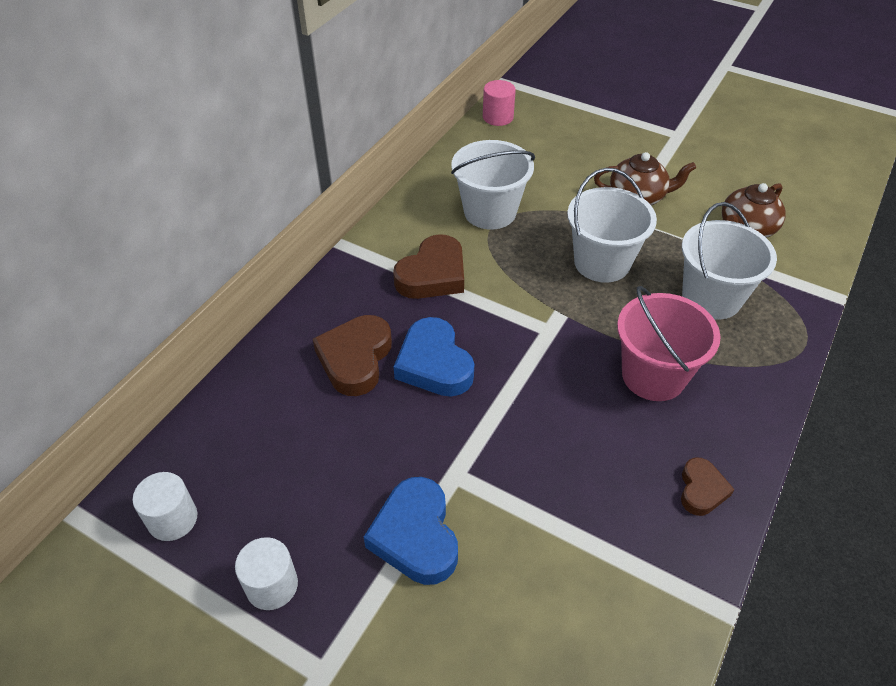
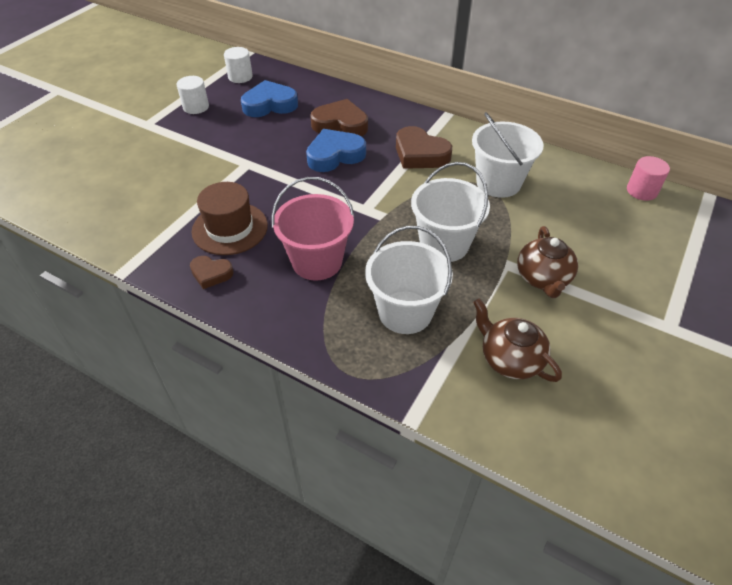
camera: 90 degrees right, 0 degrees up
(415, 536) = (210, 150): blue heart -> blue heart (270, 105)
(609, 479) = (230, 228): none -> brown hat

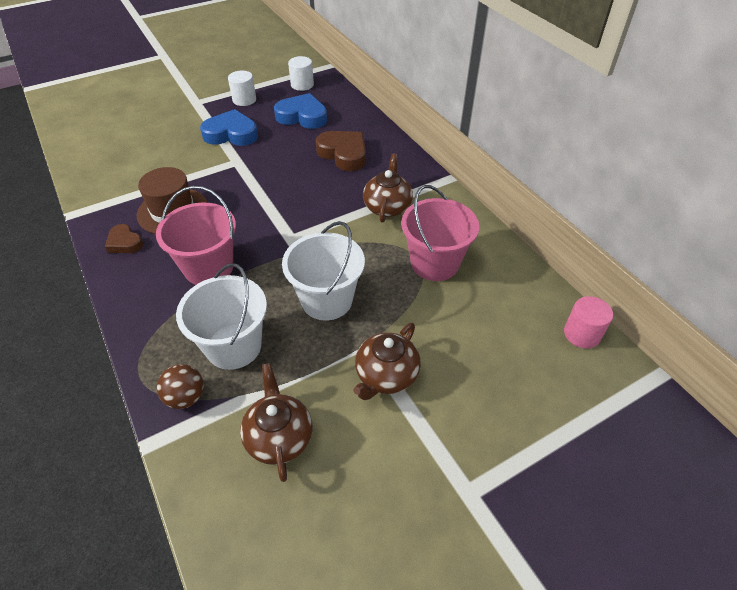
camera: 30 degrees right, 0 degrees up
(335, 155) = (312, 180): blue heart -> blue heart (231, 134)
(406, 369) = (186, 397): none -> brown ball
(420, 154) = (387, 207): brown heart -> brown teapot
(498, 183) = (434, 263): white bucket -> pink bucket

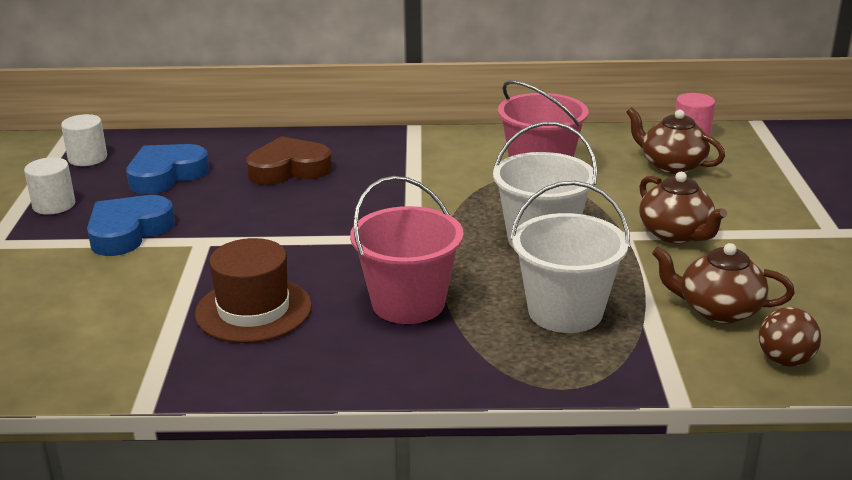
camera: 60 degrees left, 20 degrees down
(125, 242) = (280, 362): brown heart -> none
(186, 397) = (623, 359): brown ball -> brown ball (785, 361)
(387, 207) = (422, 170): brown teapot -> brown teapot (671, 165)

